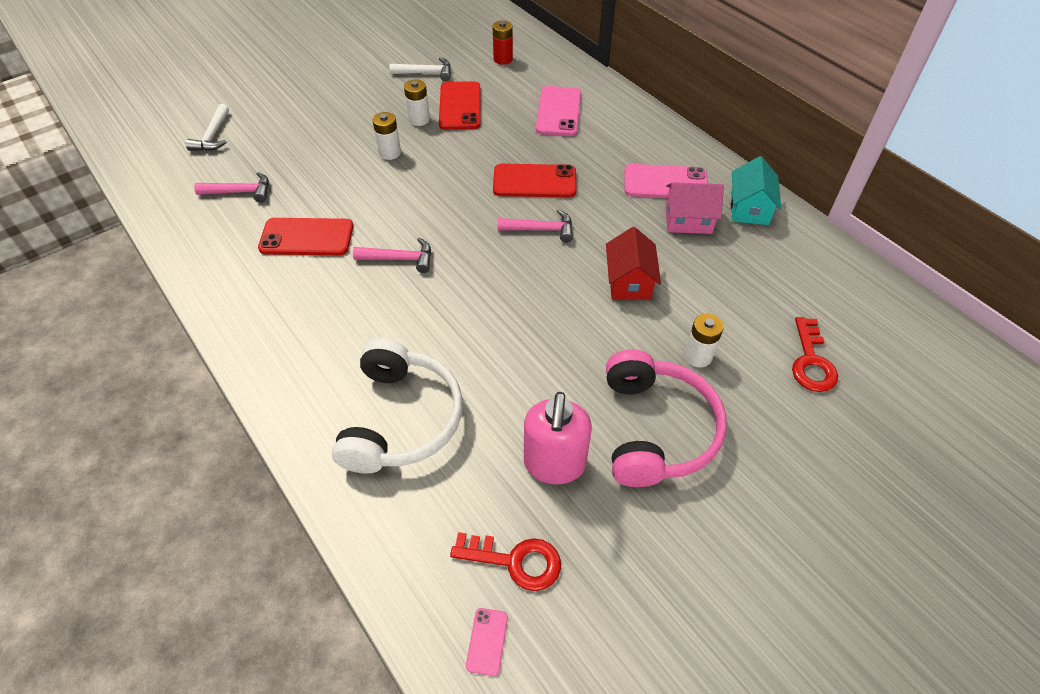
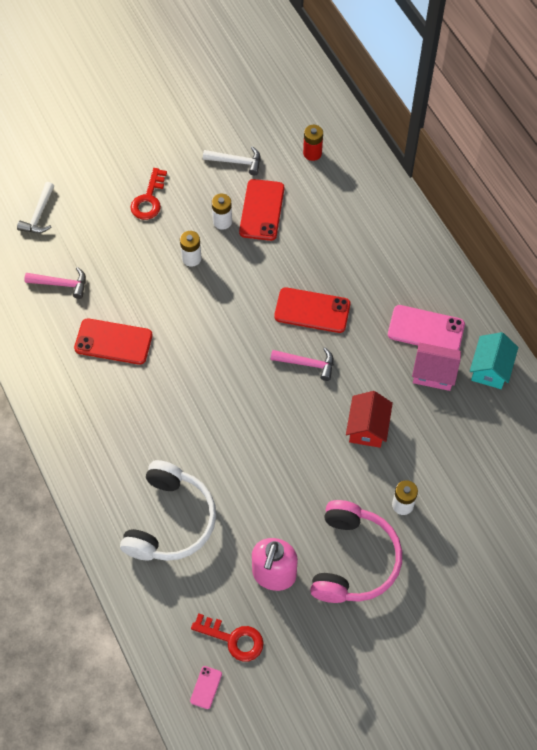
camera: 10 degrees right, 10 degrees up
(400, 259) = (186, 376): pink hammer -> none
(559, 112) = (351, 230): pink phone -> none
(811, 361) = (489, 524): red key -> red key (149, 199)

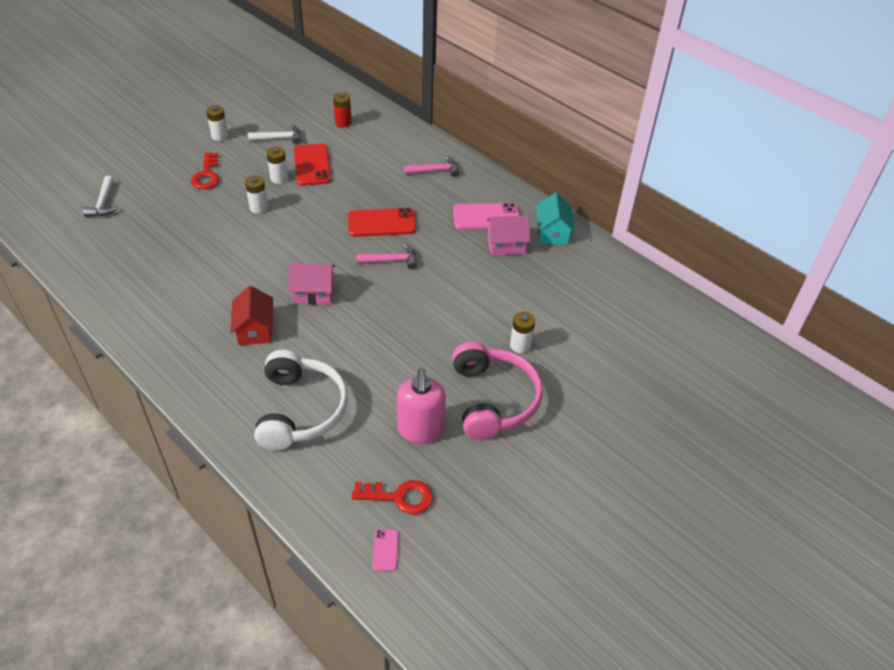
camera: 20 degrees left, 15 degrees down
(61, 284) = (137, 248): pink hammer -> pink hammer (435, 171)
(113, 342) = (201, 281): red phone -> none
(174, 144) = (220, 136): none -> white battery
(218, 386) = (314, 293): none -> pink house
(367, 427) = (464, 295): red house -> red house (255, 329)

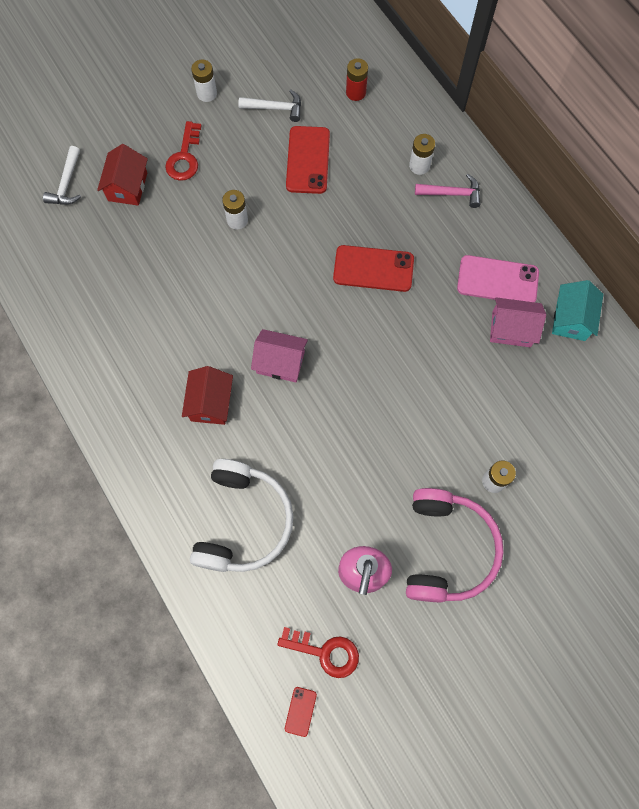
camera: 15 degrees right, 25 degrees up
(158, 198) = (127, 186): none -> red house
(279, 178) = (266, 176): white battery -> white battery (419, 166)
(385, 550) = (300, 711): pink phone -> red phone
(391, 260) = (374, 329): pink hammer -> none

